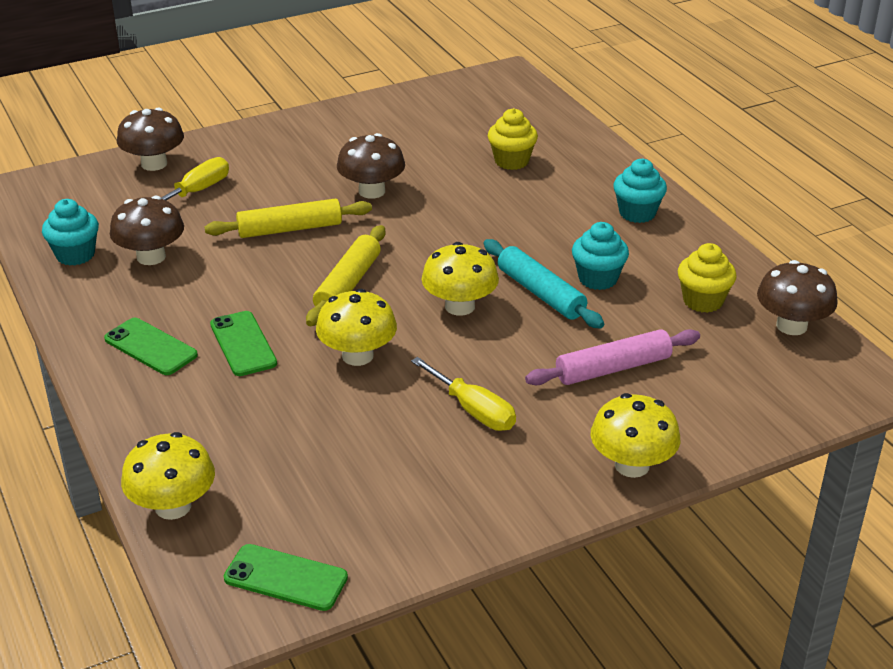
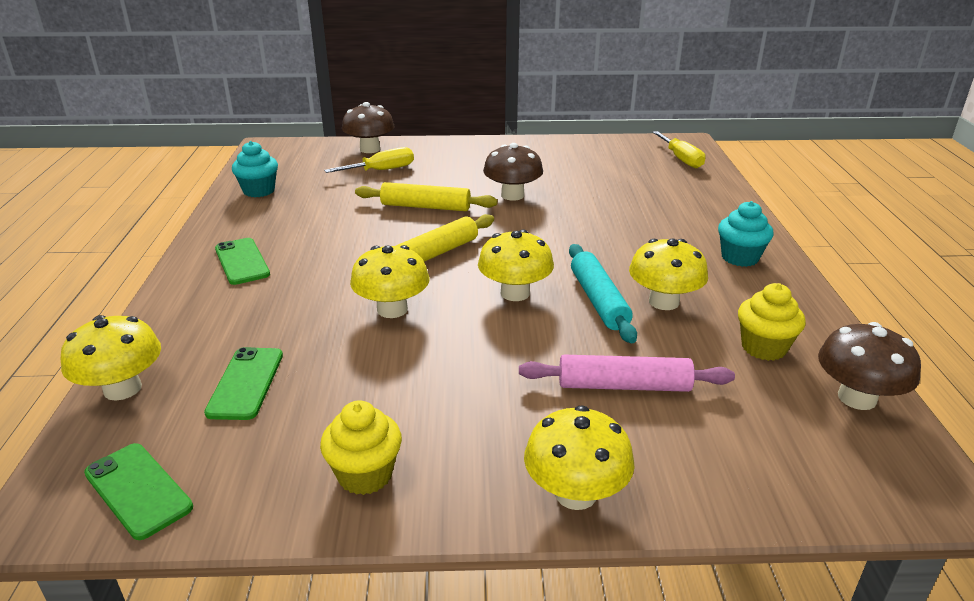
camera: 25 degrees right, 5 degrees down
(151, 257) = (307, 203): brown mushroom -> none
(243, 344) = (311, 277): green phone -> green phone (246, 383)
(473, 410) = (453, 385): yellow screwdriver -> yellow screwdriver (681, 159)
(511, 161) = (647, 197): yellow cupcake -> yellow cupcake (365, 475)
(598, 279) = (663, 302): turquoise cupcake -> yellow mushroom

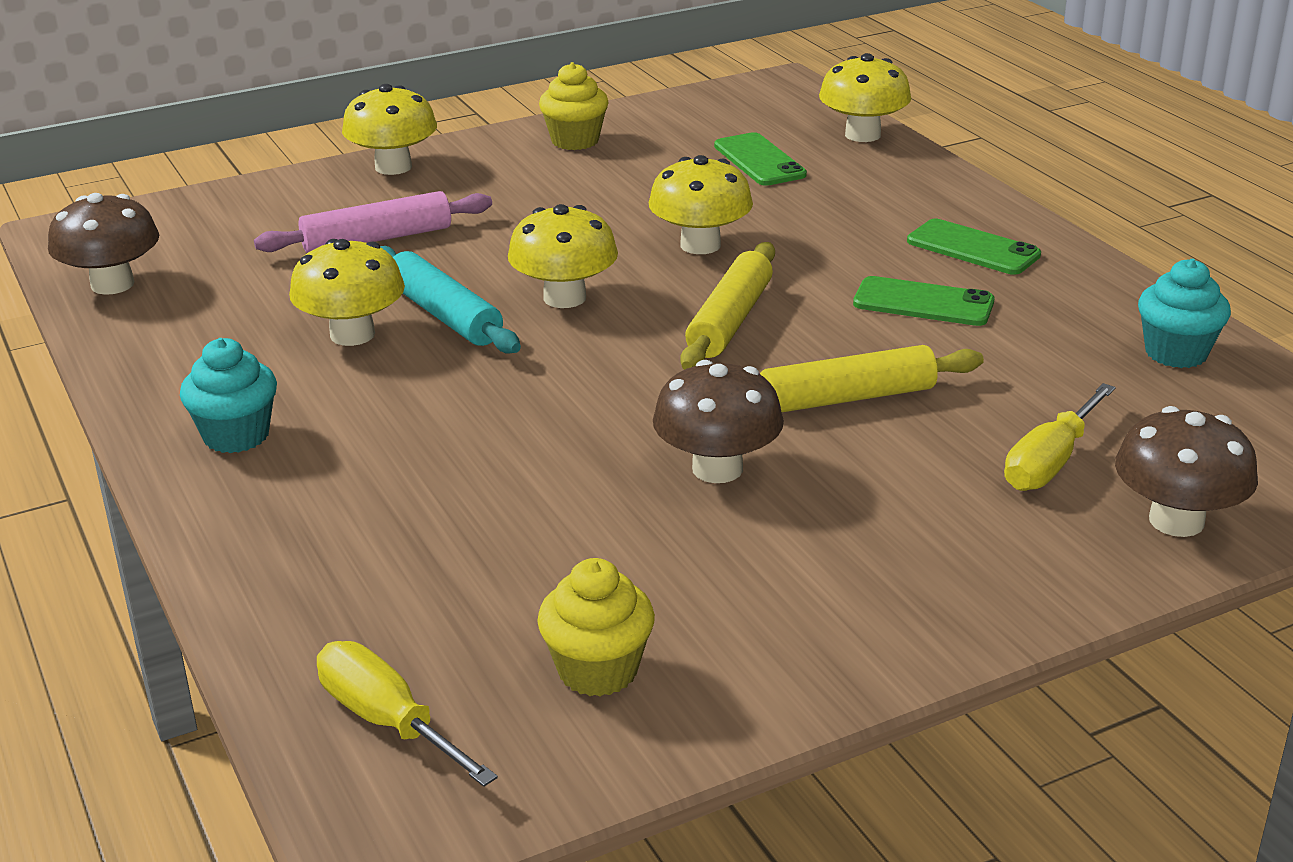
camera: 155 degrees right, 0 degrees up
(138, 490) = (736, 101): green phone -> green phone (923, 303)
(763, 347) = (213, 310): yellow cupcake -> yellow cupcake (598, 670)

